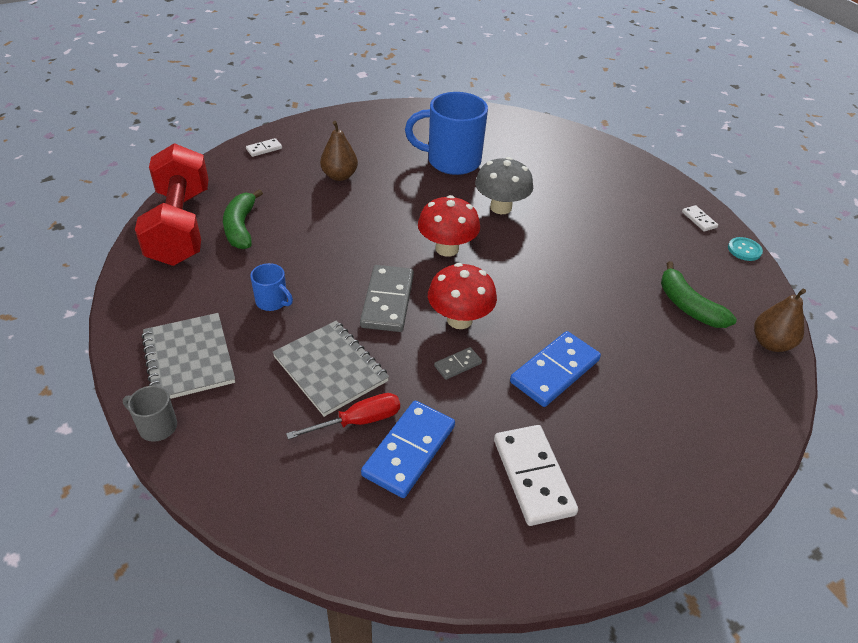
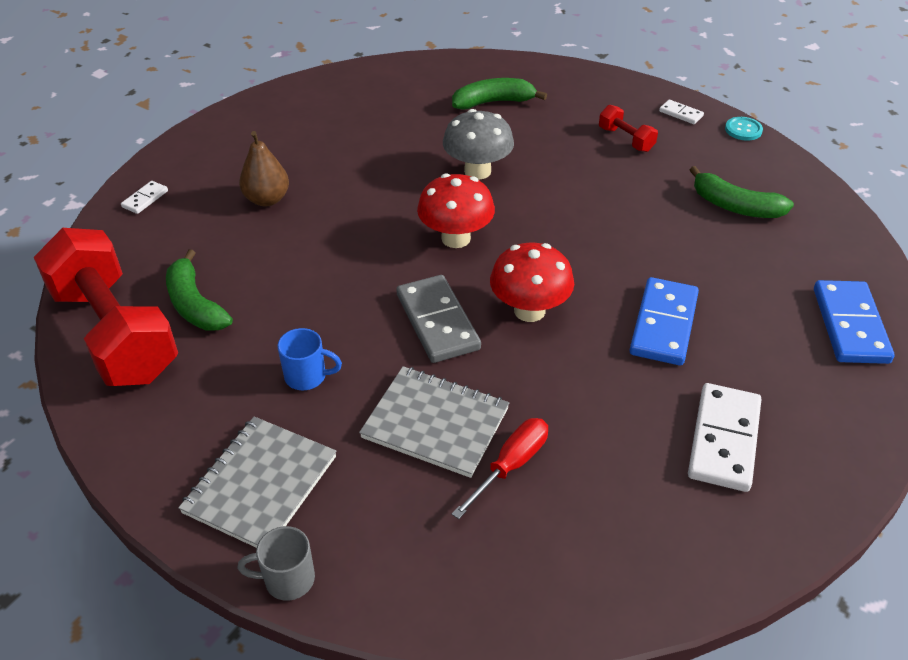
camera: 25 degrees left, 0 degrees up
(189, 358) = (260, 484): grey notebook -> grey notebook turned 75 degrees clockwise
(409, 450) = (586, 471): blue domino -> blue domino (850, 325)
(451, 161) = (383, 137): blue mug -> none
(458, 365) = (565, 359): grey domino -> none
(533, 476) = (723, 440): white domino -> white domino turned 60 degrees clockwise
(552, 162) = (493, 102): none -> green banana
(636, 224) = (626, 139): none -> red dumbbell
(770, 343) = (831, 214): brown pear -> none

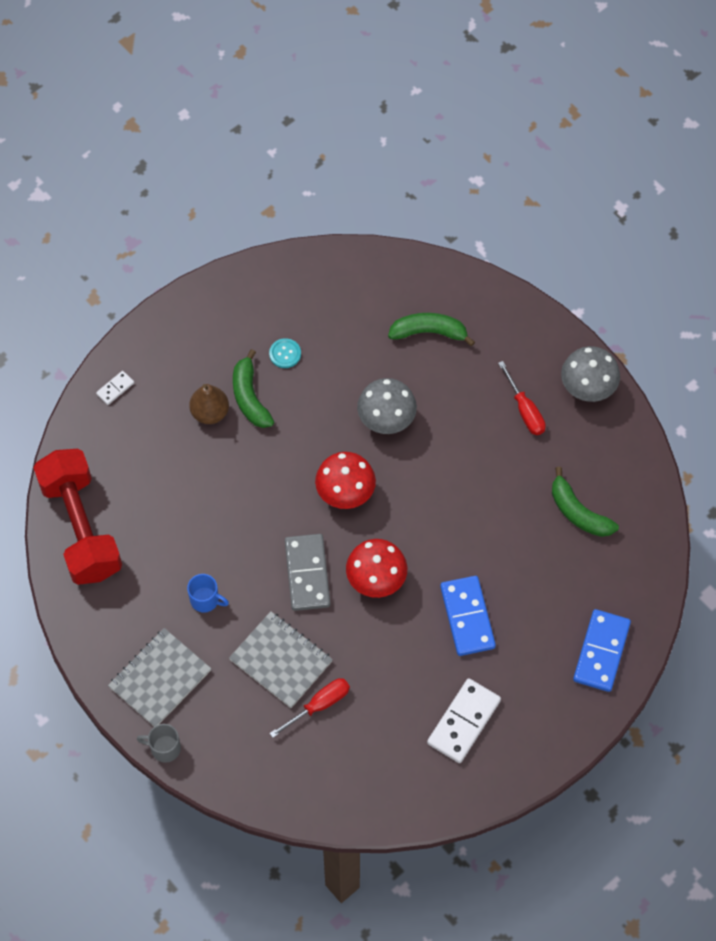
camera: 15 degrees right, 20 degrees up
(195, 305) = (139, 514): green banana -> green banana (249, 397)
(626, 139) = (525, 410): red dumbbell -> red screwdriver
(664, 324) = (467, 617): blue domino -> blue domino turned 45 degrees counterclockwise
(680, 114) = (587, 388): white domino -> grey mushroom
(743, 130) = (632, 422): turquoise button -> turquoise button (285, 354)

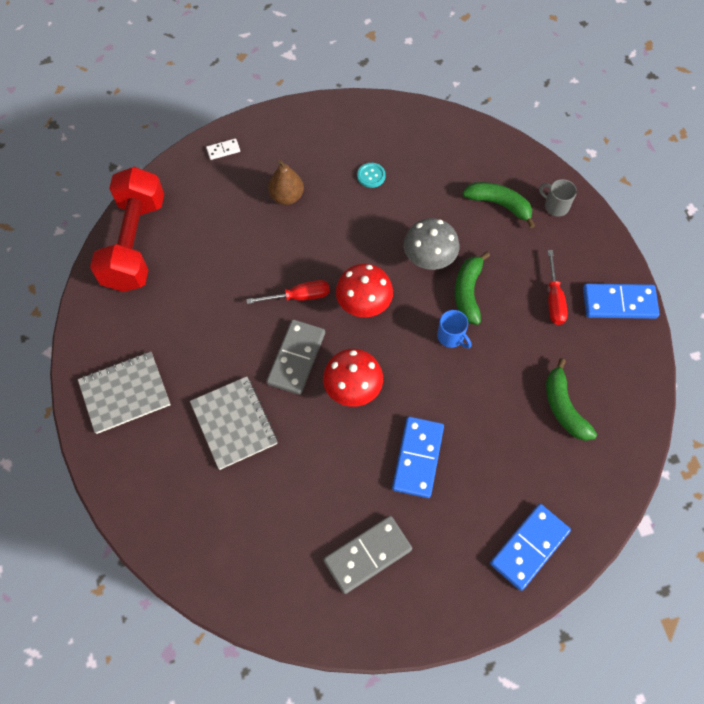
camera: 25 degrees right, 0 degrees up
(164, 748) = (94, 455): grey mug -> grey mug (555, 206)
(205, 600) = (200, 343): blue mug -> blue mug (451, 337)
(249, 397) = (325, 197): green banana -> green banana (468, 292)
(319, 705) = (245, 478): red screwdriver -> red screwdriver (299, 296)
(463, 722) = (367, 555): white domino -> grey domino
(587, 388) = (619, 303): grey mushroom -> blue domino

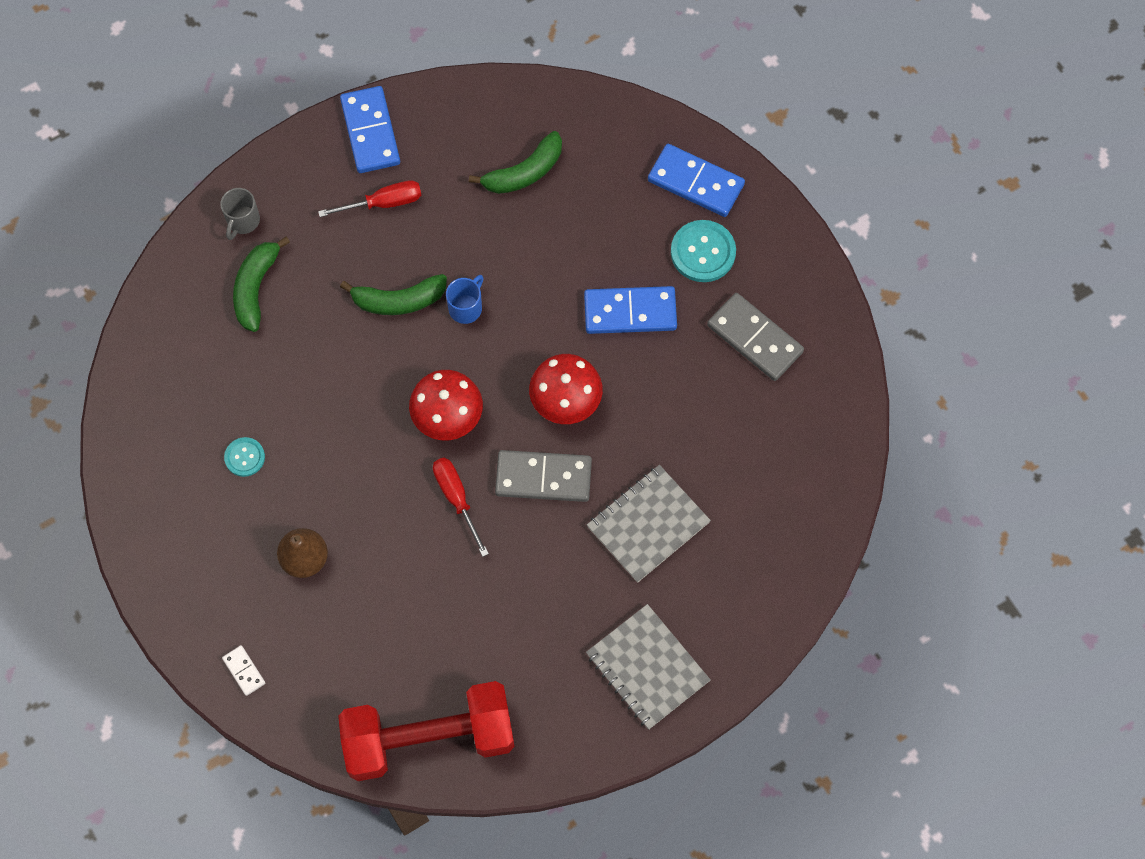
camera: 105 degrees left, 5 degrees up
(429, 259) = (361, 355): grey mushroom -> none
(459, 534) = (703, 252): none -> turquoise button

